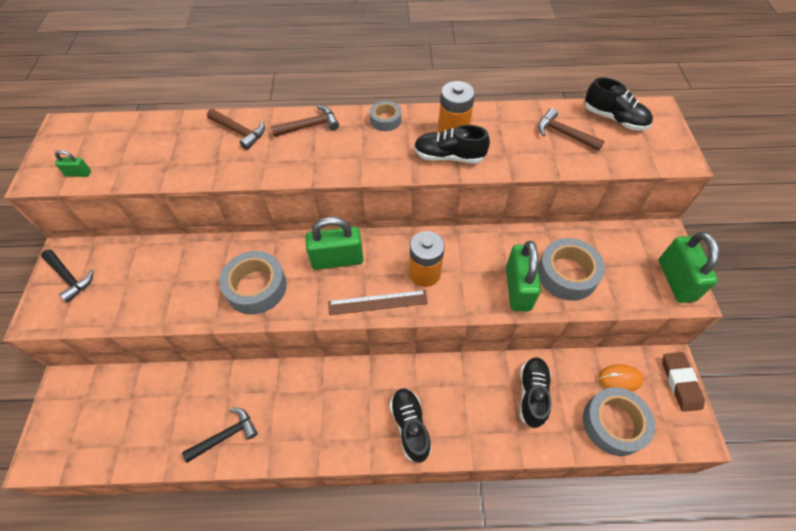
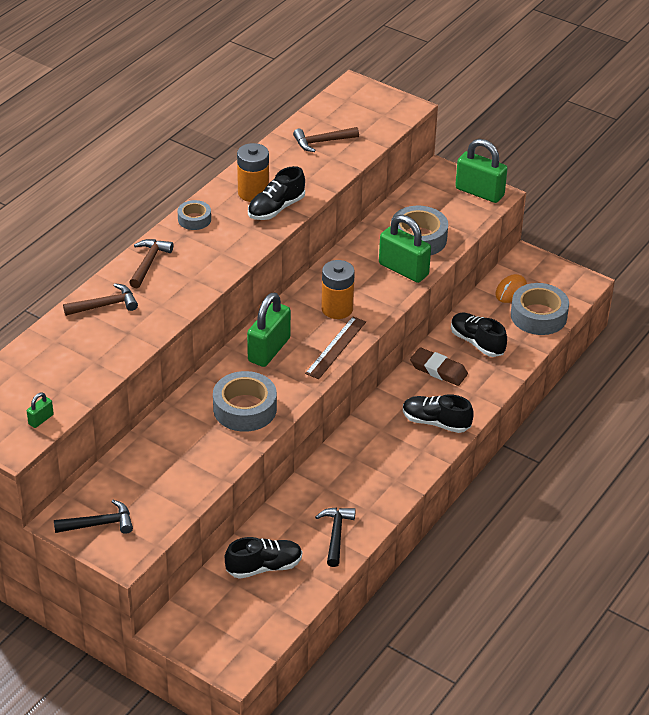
camera: 55 degrees left, 15 degrees down
(614, 119) = (337, 110): black shoe -> black shoe (264, 567)
(680, 382) = (543, 264): brown eraser -> brown eraser (438, 370)

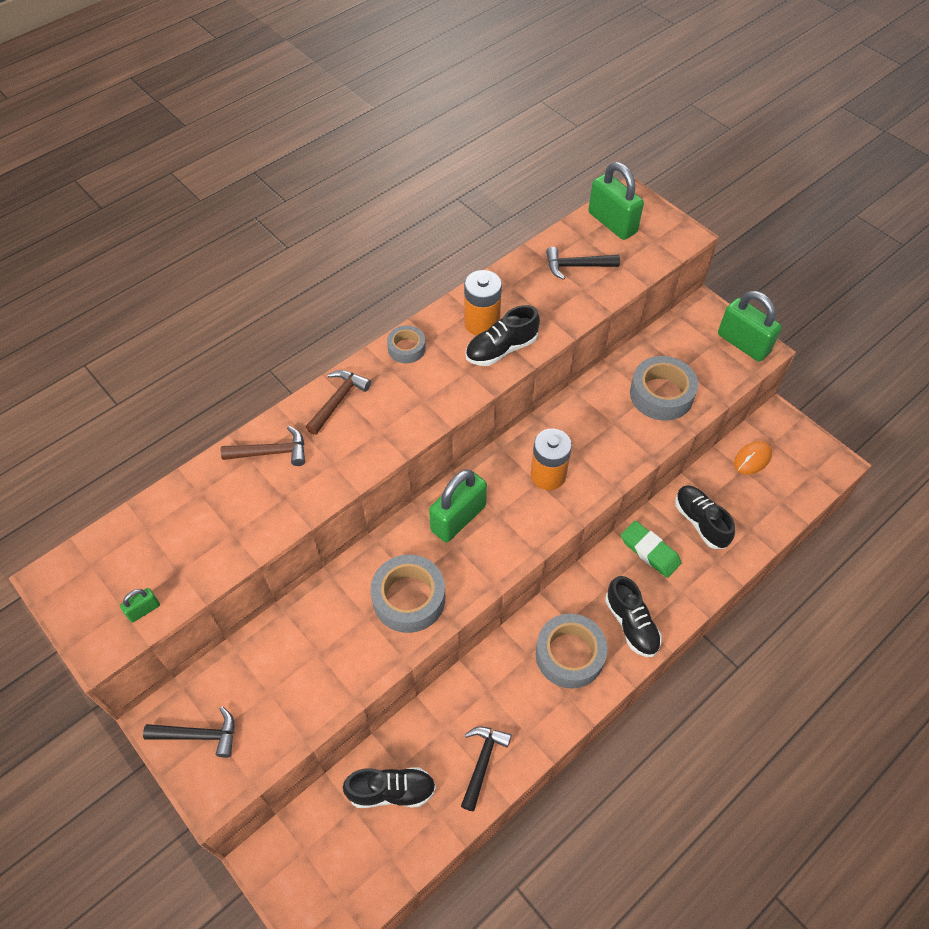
camera: 15 degrees right, 15 degrees up
(322, 142) = (576, 266): brown hammer -> black hammer
(336, 347) = (533, 530): brown ruler -> none
(403, 269) = (635, 434): green padlock -> green padlock (612, 223)
(436, 422) = (631, 624): black shoe -> black shoe turned 150 degrees counterclockwise
(438, 370) = (650, 551): brown eraser -> green eraser
(538, 316) = (776, 499): grey tape -> grey tape (569, 655)

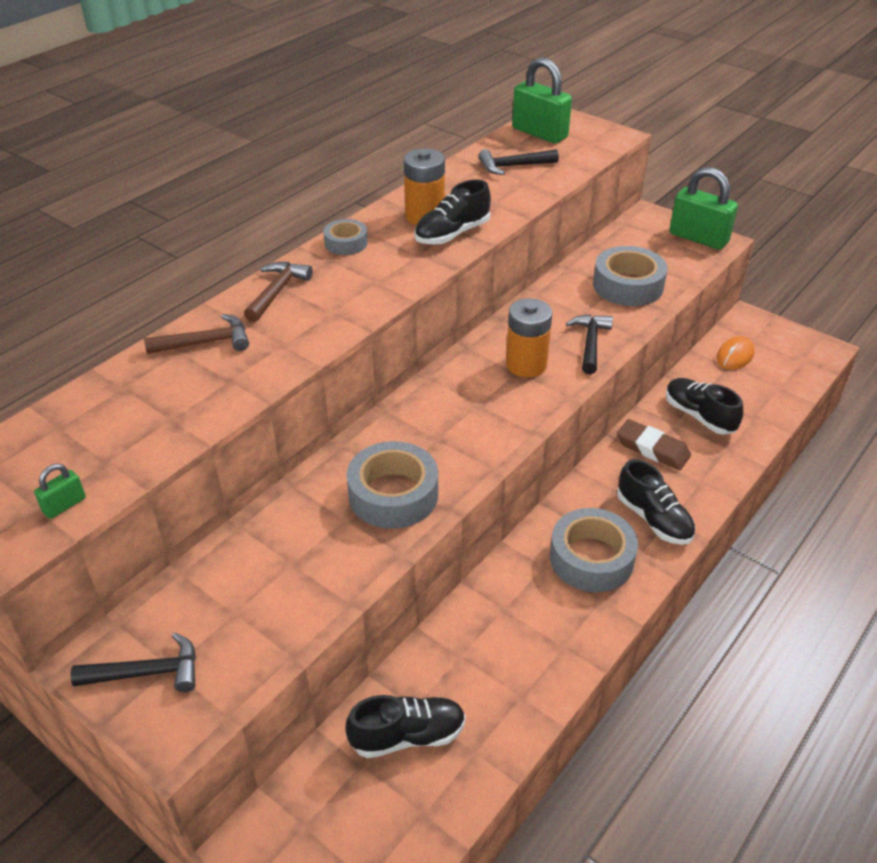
camera: 10 degrees left, 15 degrees down
(458, 518) = (434, 414): green padlock -> none
(482, 762) = (516, 685): black hammer -> black hammer (590, 343)
(650, 551) = (652, 449): green eraser -> brown eraser

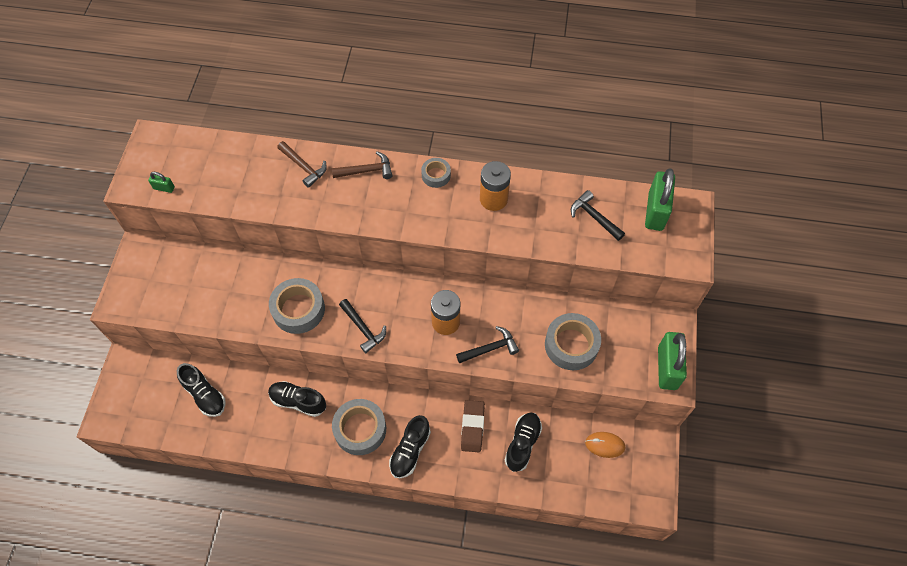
camera: 60 degrees right, 20 degrees up
(148, 672) = (143, 273): black hammer -> black hammer (363, 329)
(452, 234) = (483, 224): black shoe -> black shoe (298, 401)

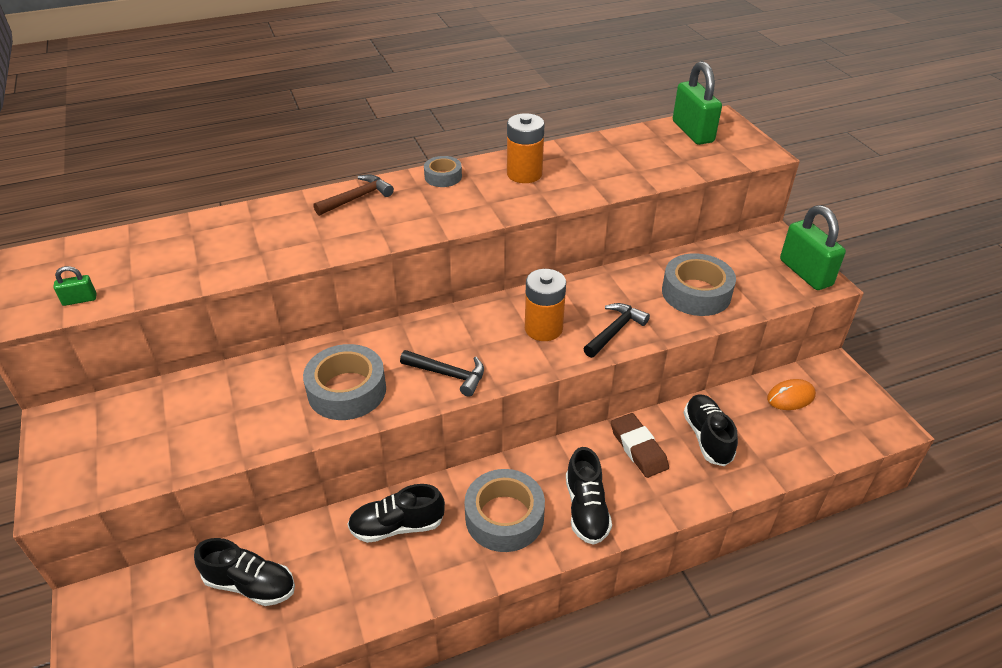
camera: 30 degrees left, 20 degrees down
(304, 167) = (273, 219): brown hammer -> none
(594, 217) = (640, 154): black hammer -> none

